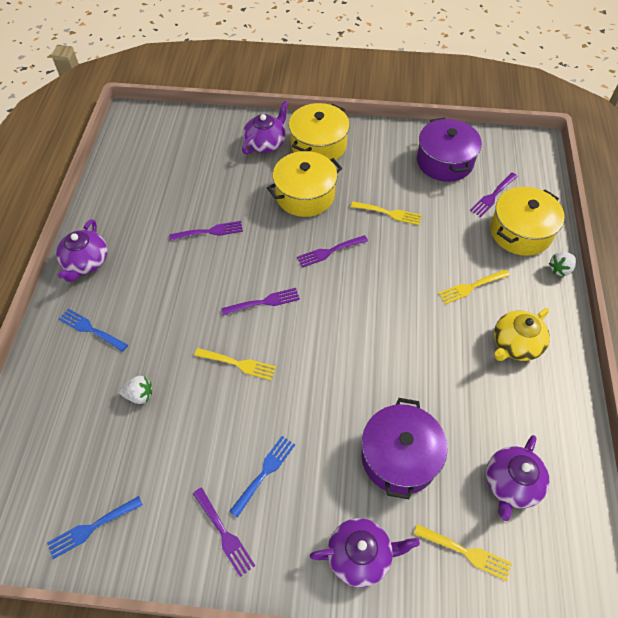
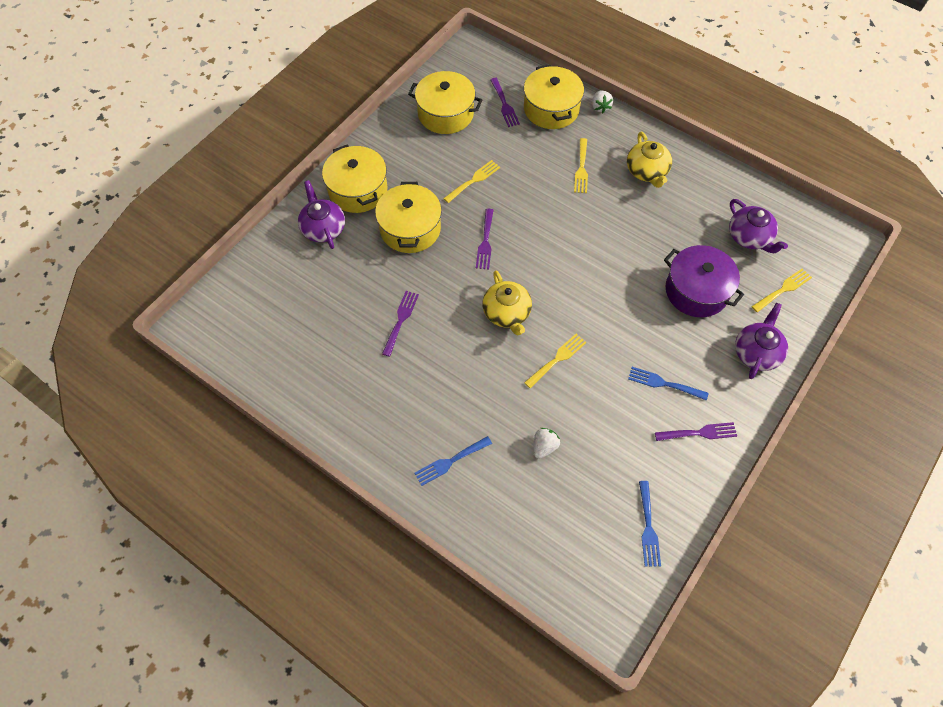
camera: 60 degrees left, 5 degrees up
(86, 262) = (366, 438): purple teapot -> none
(264, 302) = (507, 313): purple fork -> yellow teapot
(264, 472) = (663, 383): blue fork -> blue fork turned 45 degrees counterclockwise
(444, 161) = (445, 114): purple pot -> yellow pot

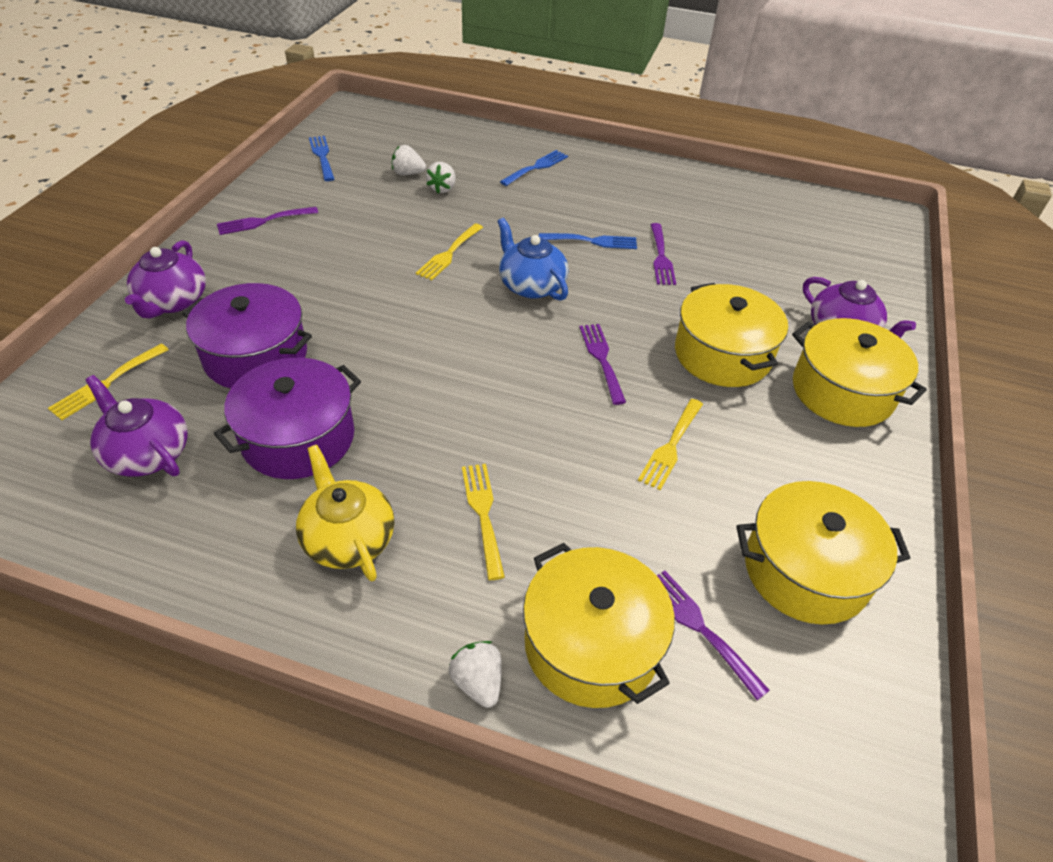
camera: 160 degrees right, 15 degrees down
(507, 313) = (531, 285): yellow teapot -> blue teapot
(571, 478) = (408, 173): none -> white strawberry
(663, 383) = (307, 253): blue fork -> blue fork (592, 241)
(670, 229) = (298, 438): none -> purple pot

